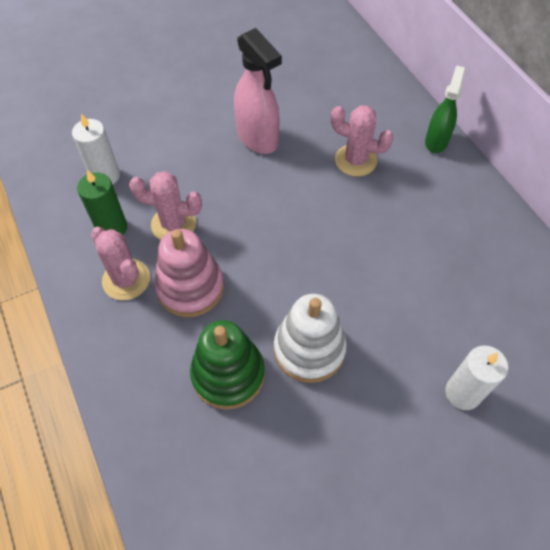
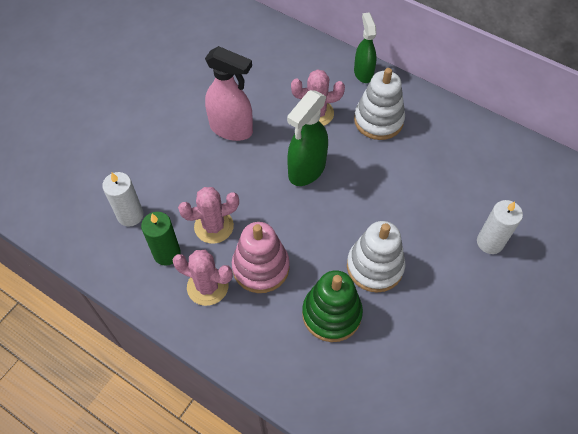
camera: 30 degrees left, 0 degrees up
(305, 213) = (306, 170): none -> green spray bottle
(420, 197) = (378, 120): none -> white stacking toy

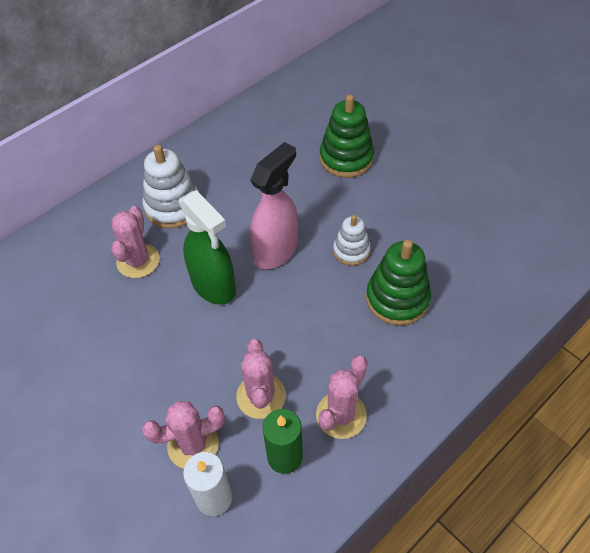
camera: 75 degrees left, 5 degrees down
(167, 192) = (193, 445): none -> pink cactus
(231, 129) = (123, 353): pink spray bottle -> pink spray bottle (276, 251)
(261, 267) = (328, 355): pink stacking toy -> none
(363, 73) = (101, 205): green spray bottle -> none
(374, 266) = (351, 251): white stacking toy -> white stacking toy, size x0.62
(490, 242) = (346, 158): white candle -> green stacking toy

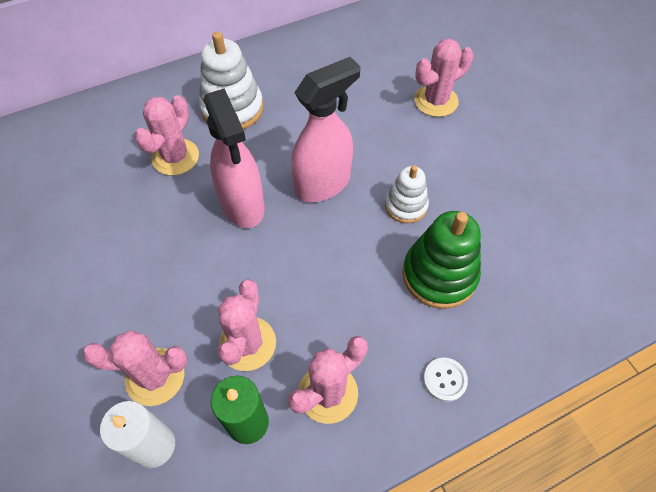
camera: 15 degrees right, 5 degrees up
(214, 286) = (243, 205): green spray bottle -> pink spray bottle
(346, 158) = (436, 101): green stacking toy -> pink cactus
(429, 378) = (445, 380): none -> white button

